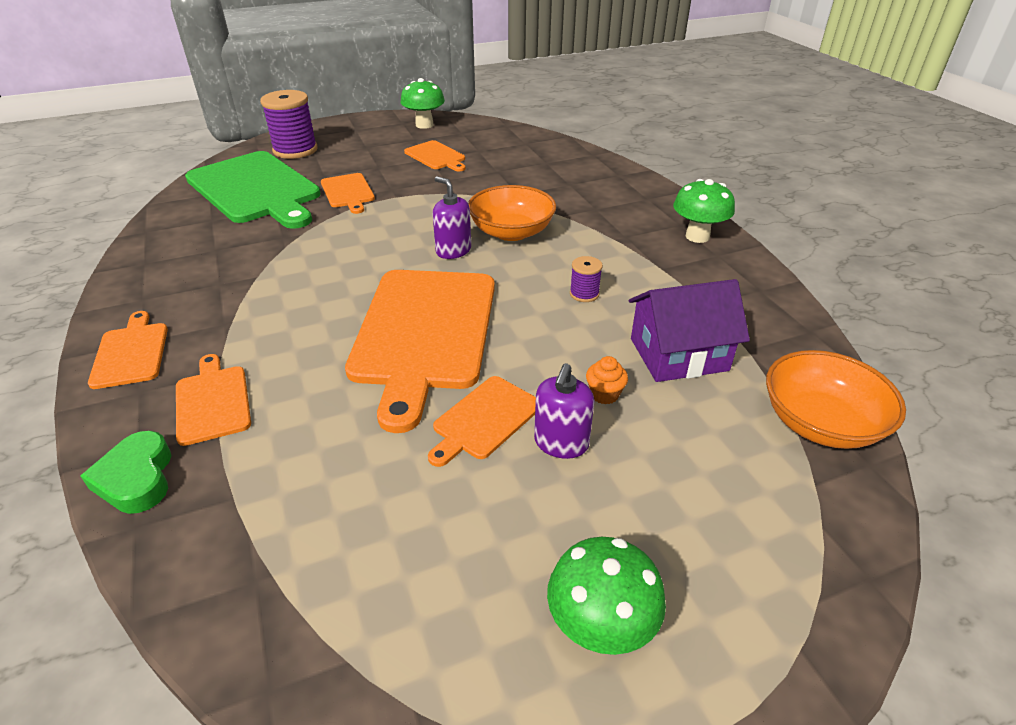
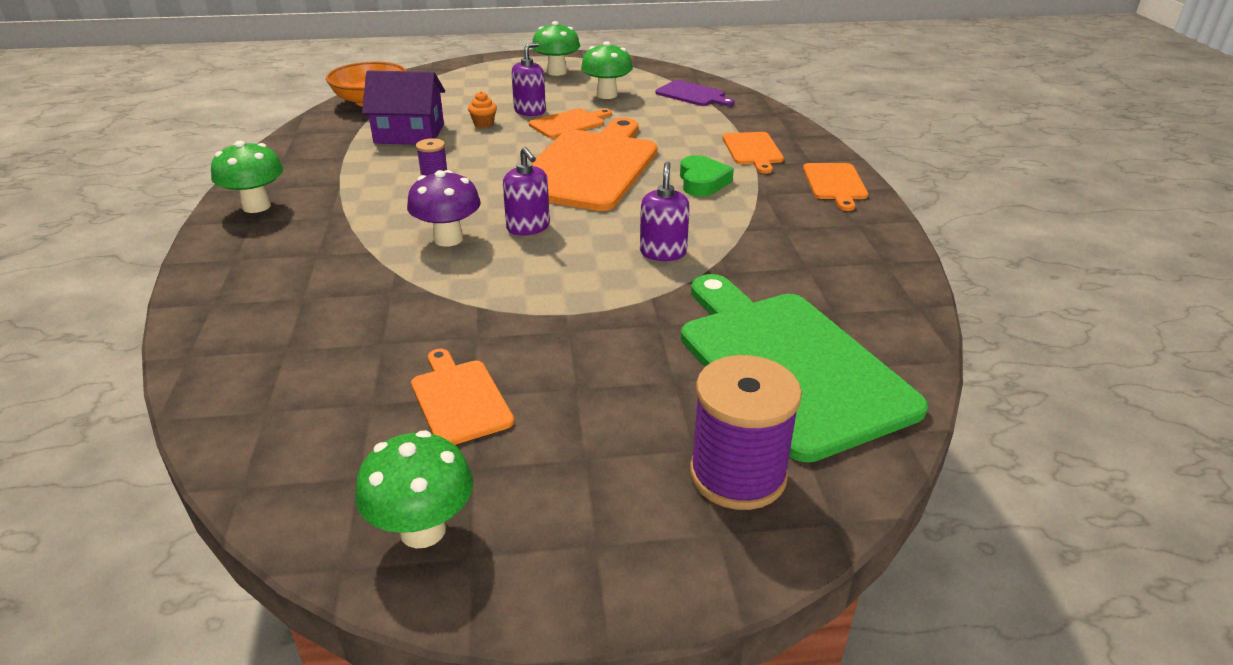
camera: 165 degrees left, 5 degrees down
(136, 478) = (785, 126): green heart -> green heart (702, 182)
(284, 573) = (692, 94): none -> purple cutting board
(333, 245) = (663, 252): none -> purple soap dispenser
(348, 192) = (637, 334): orange cutting board -> none
(454, 531) = (607, 95): none -> green mushroom
(511, 232) = (448, 239): orange bowl -> purple mushroom

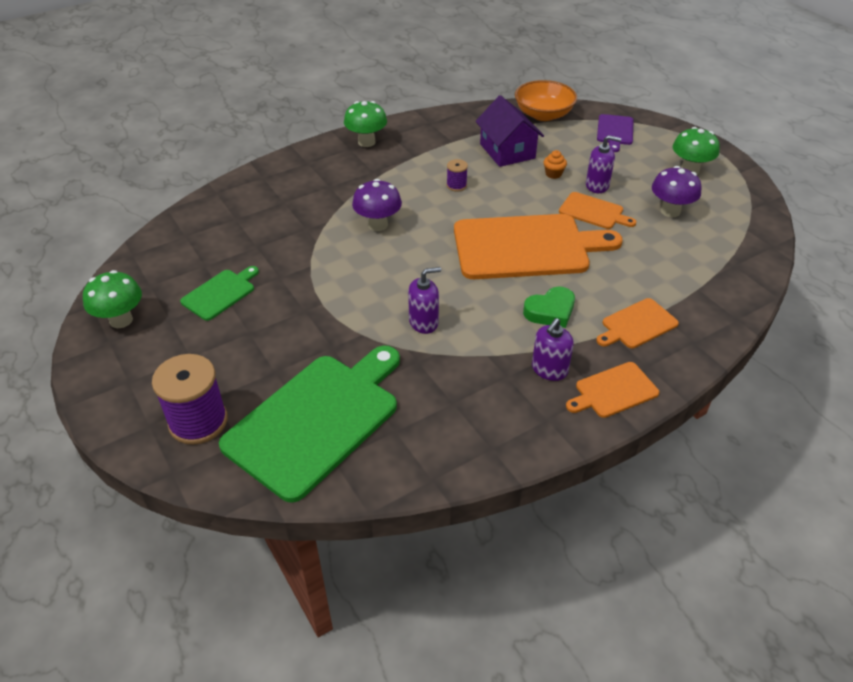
camera: 65 degrees right, 10 degrees up
(459, 399) = (220, 293): orange cutting board -> green cutting board
(528, 227) = (415, 251): purple soap dispenser -> purple soap dispenser (549, 370)
(607, 95) = (670, 211): green mushroom -> purple mushroom
(692, 94) = (725, 257): purple cutting board -> purple cutting board (615, 131)

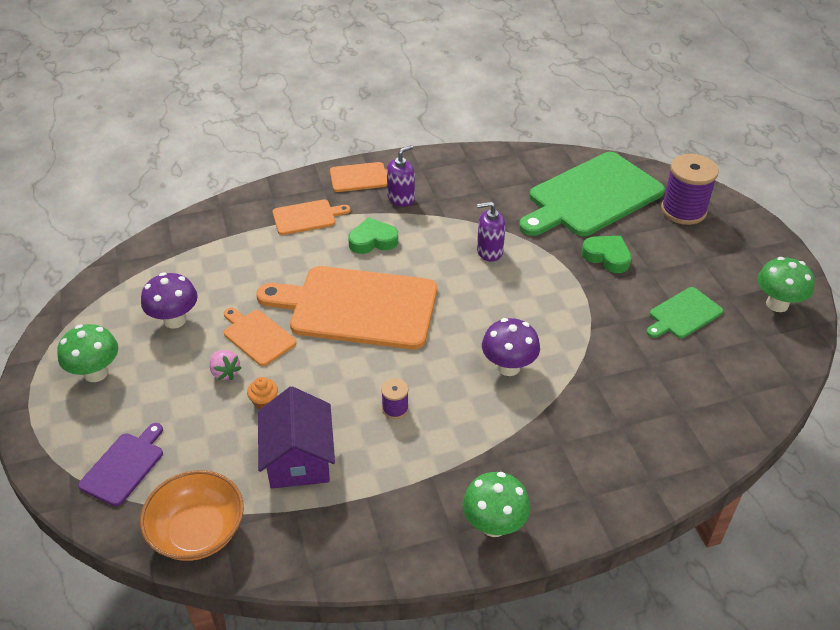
camera: 165 degrees left, 0 degrees up
(295, 340) = (607, 256): none -> green heart
(597, 185) = (225, 372): purple soap dispenser -> pink strawberry

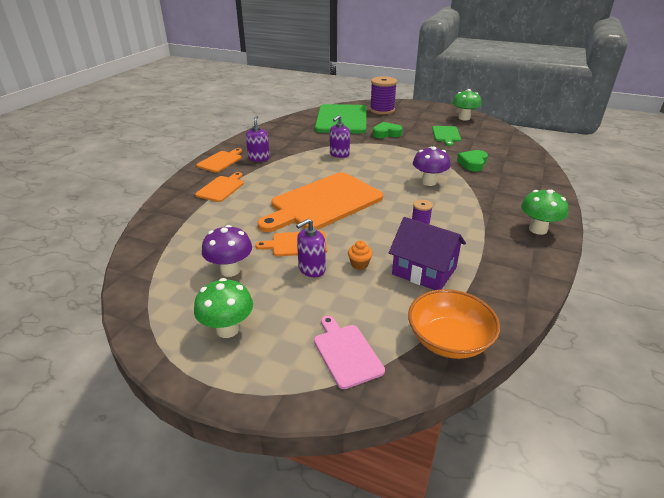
camera: 50 degrees left, 10 degrees down
(124, 466) = (346, 353): purple cutting board -> pink cutting board
(225, 372) = (311, 269): pink strawberry -> purple soap dispenser
(373, 240) = (277, 178): green heart -> green heart (472, 163)

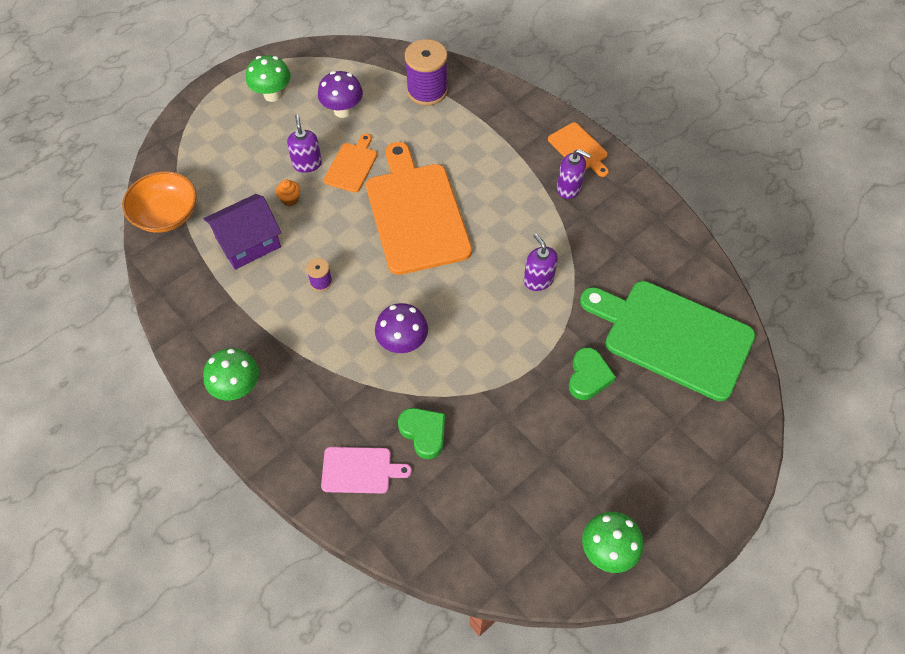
camera: 115 degrees right, 25 degrees up
(221, 188) = (502, 135): orange cutting board -> none
(346, 353) = (201, 151): pink cutting board -> pink cutting board (360, 470)
(382, 110) = (705, 427): purple spool -> purple spool (427, 91)
(446, 135) = (543, 465): green cutting board -> none

